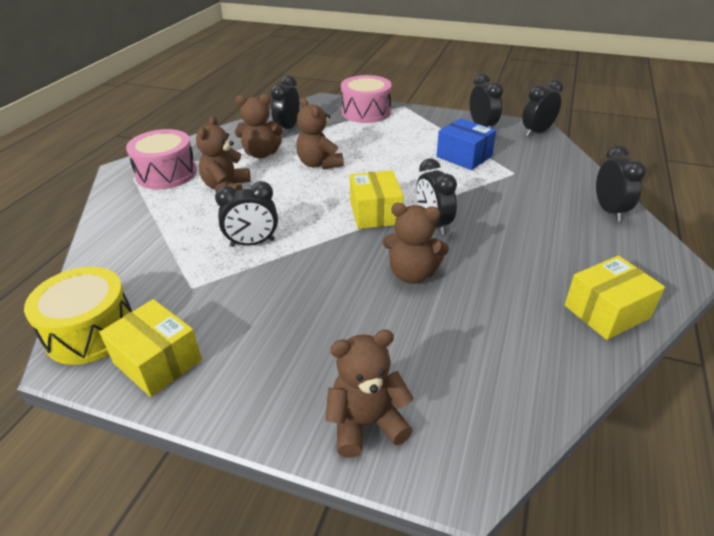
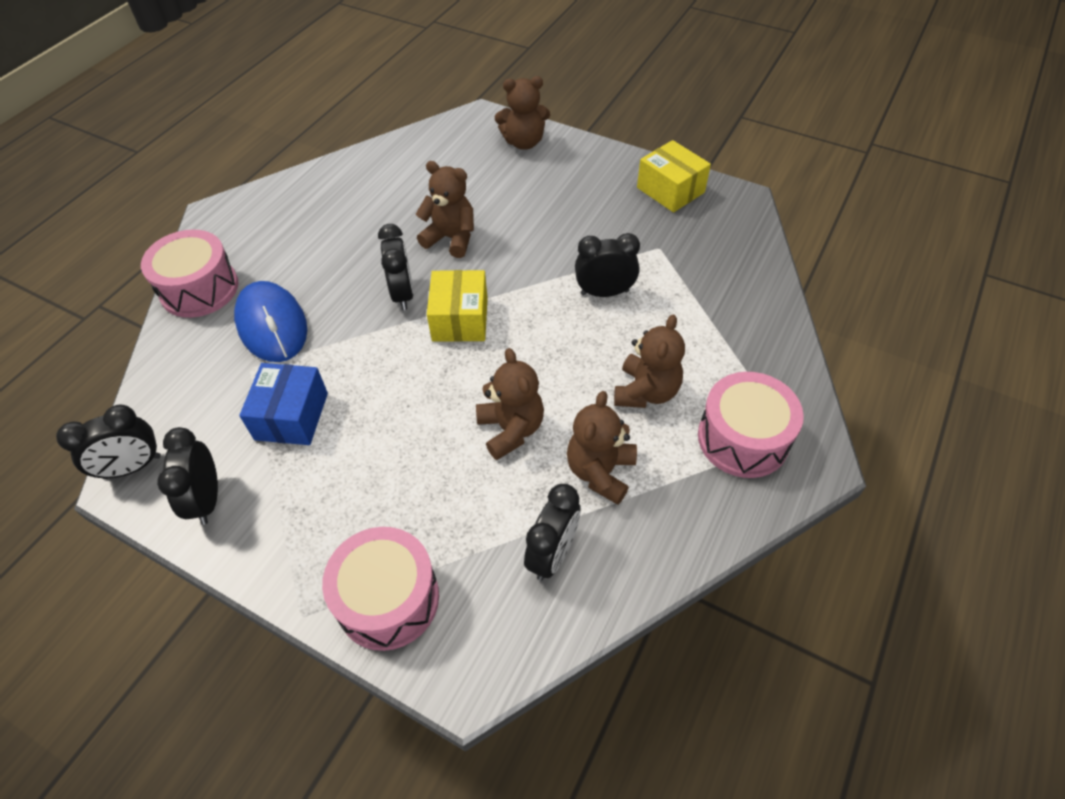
camera: 170 degrees left, 15 degrees up
(90, 331) = (735, 218): yellow drum -> none
(261, 154) = (600, 472): brown teddy bear -> brown teddy bear turned 75 degrees counterclockwise
(464, 156) = (291, 416): blue box -> blue box turned 45 degrees clockwise
(523, 195) = (272, 325): none -> blue mouse
(606, 311) = (312, 189): yellow box -> none
(609, 211) = (199, 289): black clock -> pink drum

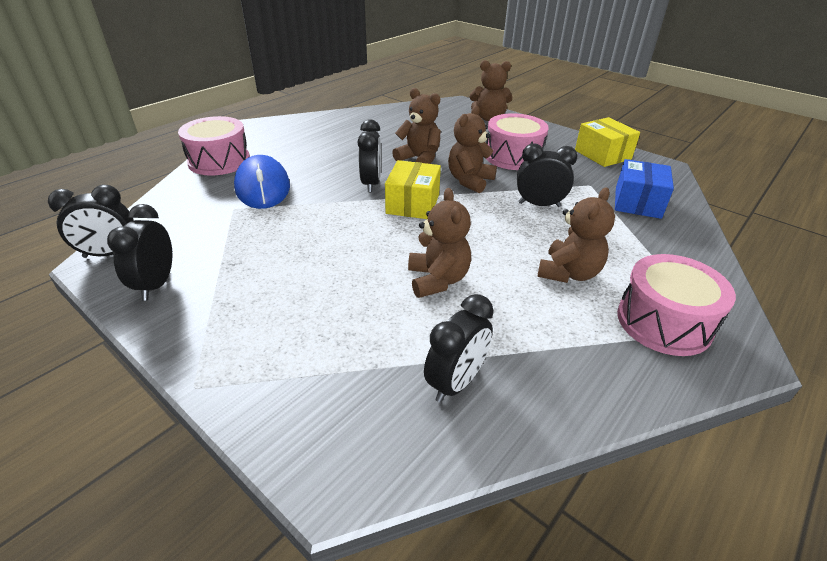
camera: 10 degrees right, 15 degrees down
(291, 416) = (252, 242): blue box -> blue box (637, 202)
(388, 599) = (281, 389): pink drum -> pink drum (513, 156)
(600, 472) = (516, 324): brown teddy bear -> brown teddy bear (469, 181)

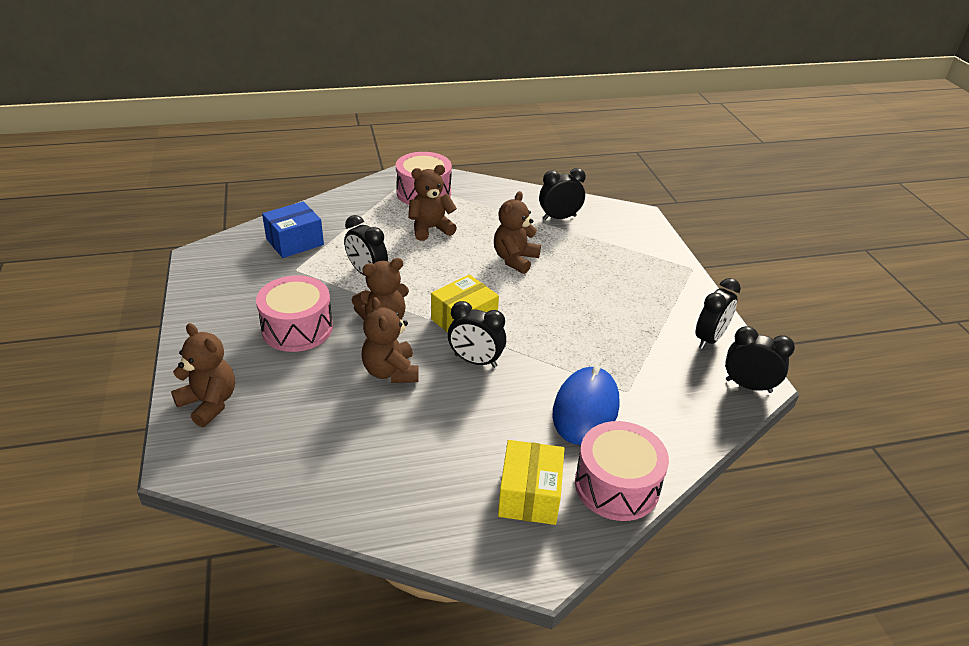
camera: 145 degrees left, 0 degrees up
(371, 183) = (475, 361): black clock -> black clock turned 105 degrees counterclockwise
(602, 155) = (216, 289): yellow box -> yellow box (529, 495)

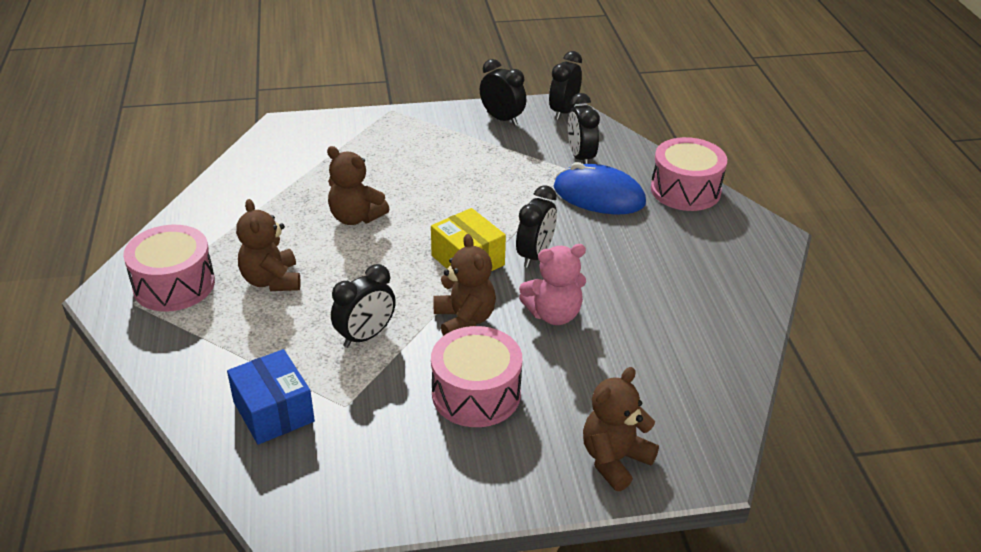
camera: 85 degrees left, 0 degrees up
(391, 372) = (554, 314): brown teddy bear -> pink teddy bear
(529, 495) = (704, 234): yellow box -> none
(559, 218) = (273, 179): black clock -> black clock (580, 157)

